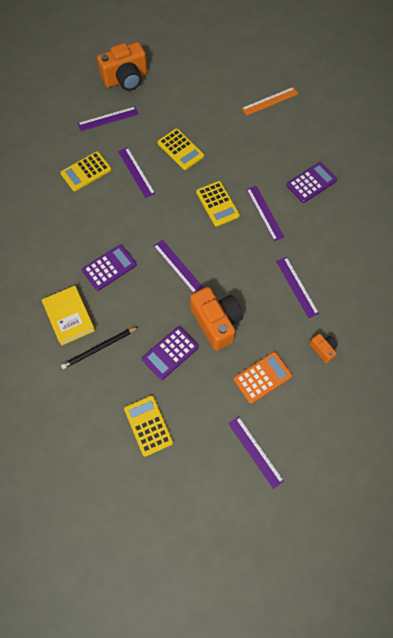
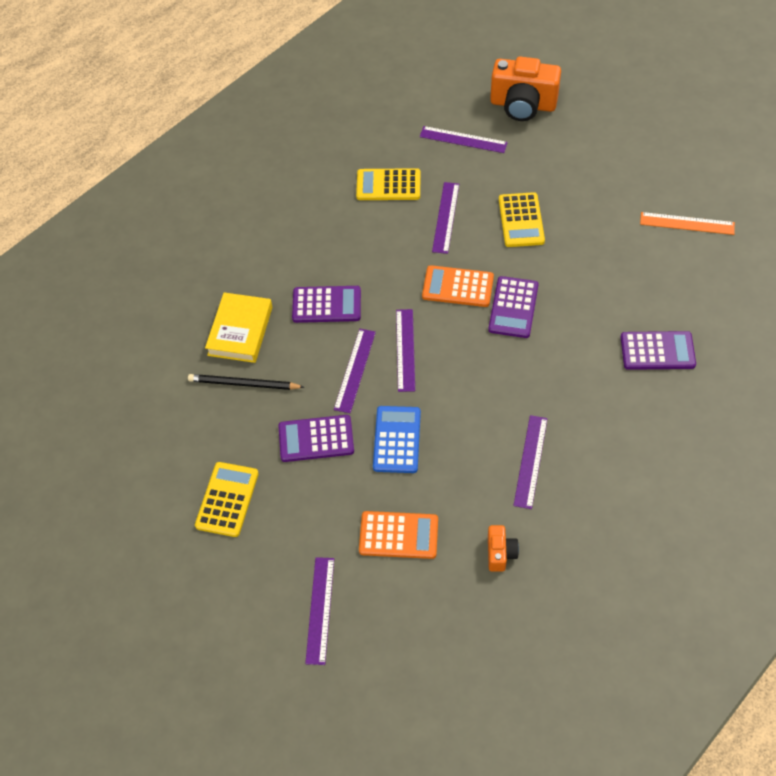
camera: 40 degrees right, 10 degrees down
(177, 210) = (457, 287): none -> orange calculator
(216, 322) = (397, 440): orange camera -> blue calculator
(217, 204) = (513, 307): yellow calculator -> purple calculator
(264, 213) = (564, 351): purple ruler -> purple ruler (354, 370)

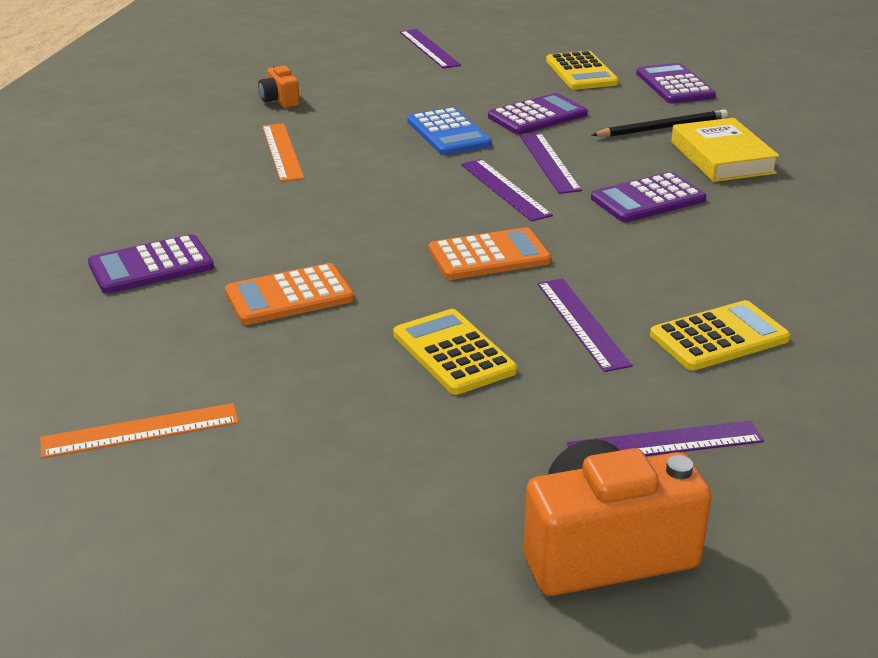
camera: 150 degrees right, 25 degrees down
(398, 535) = (392, 89): orange calculator -> orange calculator (289, 296)
(513, 307) = (391, 256): purple calculator -> purple calculator (674, 85)
(531, 461) = (282, 152): purple ruler -> orange ruler

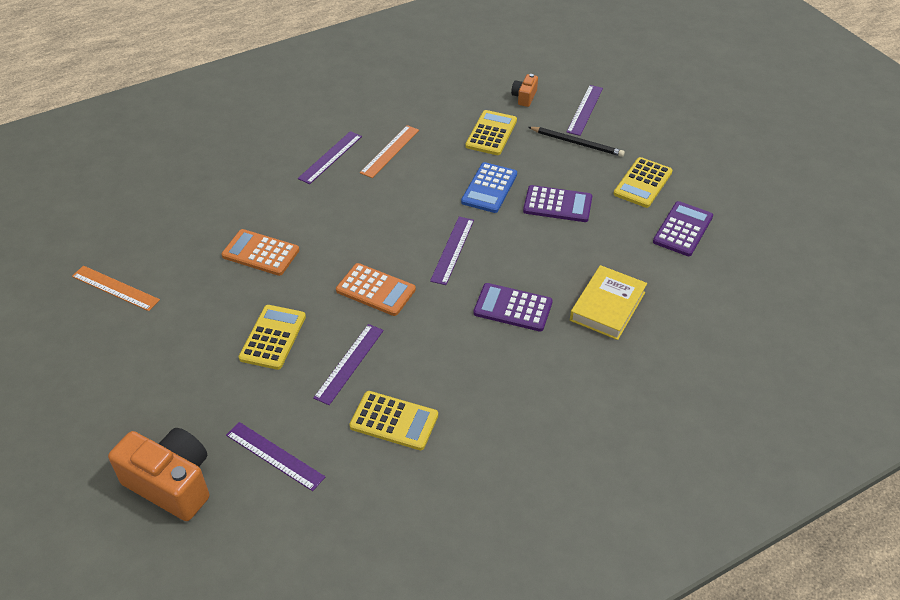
camera: 45 degrees right, 15 degrees up
(151, 266) = (236, 195): purple calculator -> none
(280, 100) = (443, 109): orange camera -> orange camera (524, 97)
(369, 97) = (491, 133): none -> yellow calculator
(549, 162) = (506, 245): purple ruler -> purple ruler (330, 157)
(662, 128) = (613, 260): black pencil -> black pencil (577, 143)

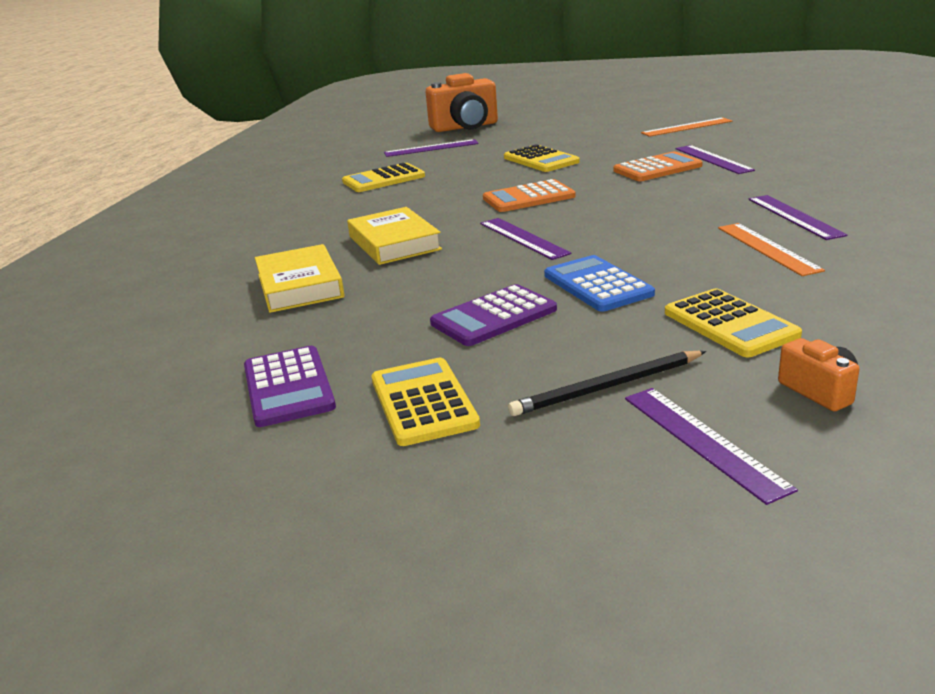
camera: 135 degrees right, 20 degrees down
(349, 363) = (465, 176): purple ruler -> purple ruler (713, 159)
(513, 308) = (394, 243): purple calculator -> yellow book

